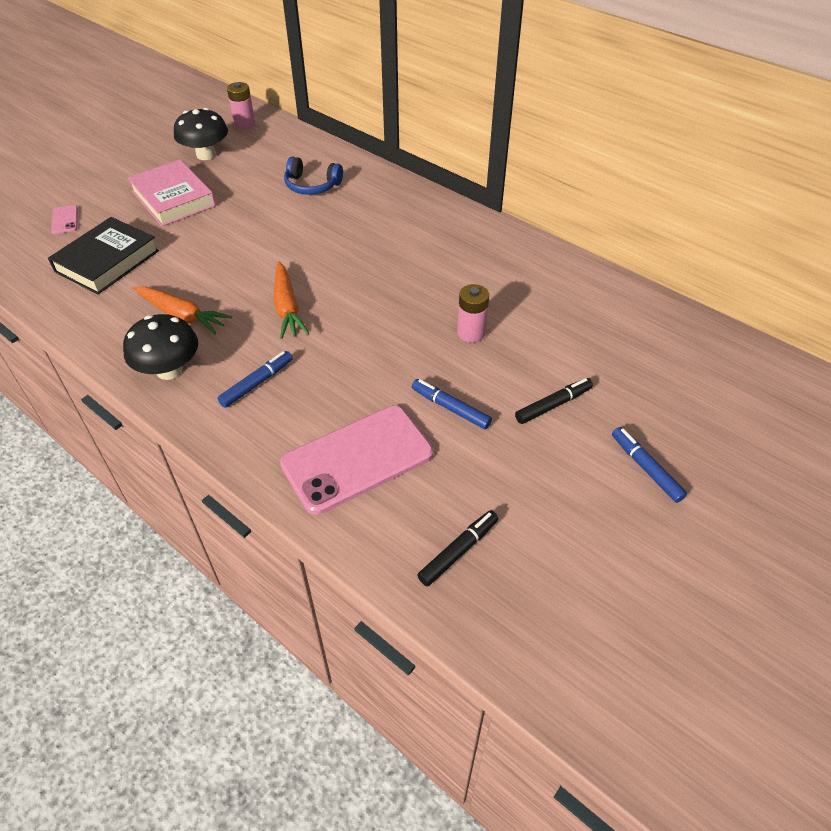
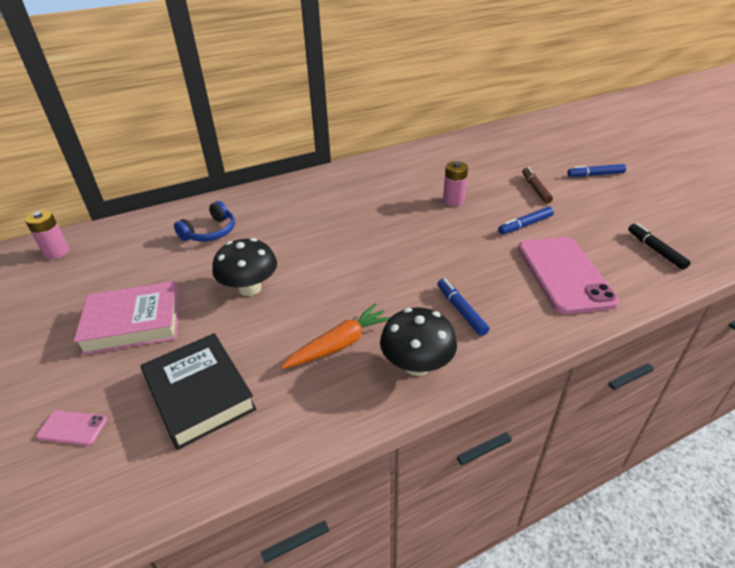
camera: 65 degrees left, 10 degrees down
(206, 155) = (79, 287): black mushroom -> black mushroom (250, 288)
(287, 307) = (371, 276): orange carrot -> none
(553, 405) = (535, 189): black marker -> brown marker

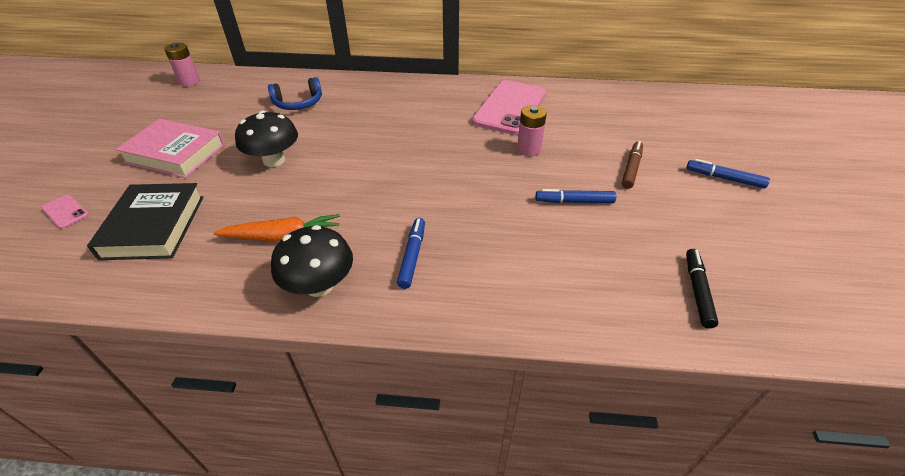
camera: 30 degrees right, 5 degrees up
(564, 274) = (555, 269): pink phone -> pink phone (510, 107)

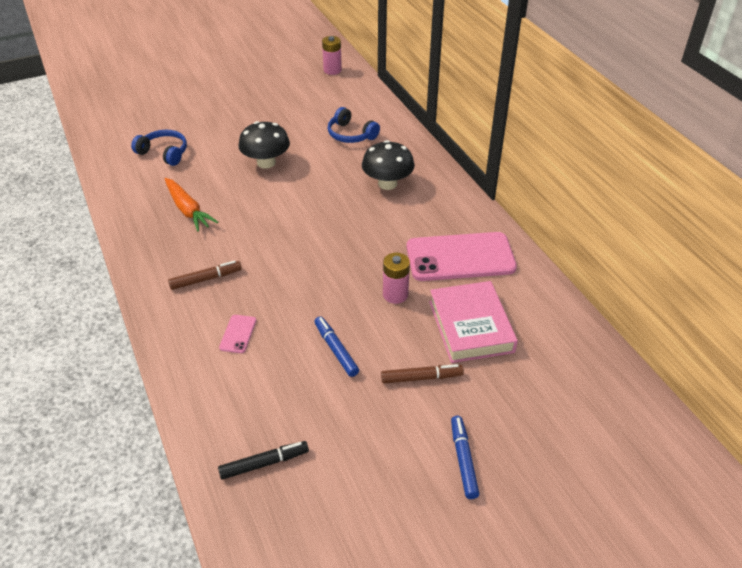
camera: 60 degrees right, 0 degrees up
(65, 211) = (156, 113): pink phone -> pink phone (238, 334)
(154, 226) = (164, 153): black book -> blue headphones
(175, 154) = (240, 117): pink book -> pink book (470, 326)
(319, 285) = (153, 248): black mushroom -> black mushroom (387, 184)
(412, 256) = (205, 279): blue marker -> brown marker

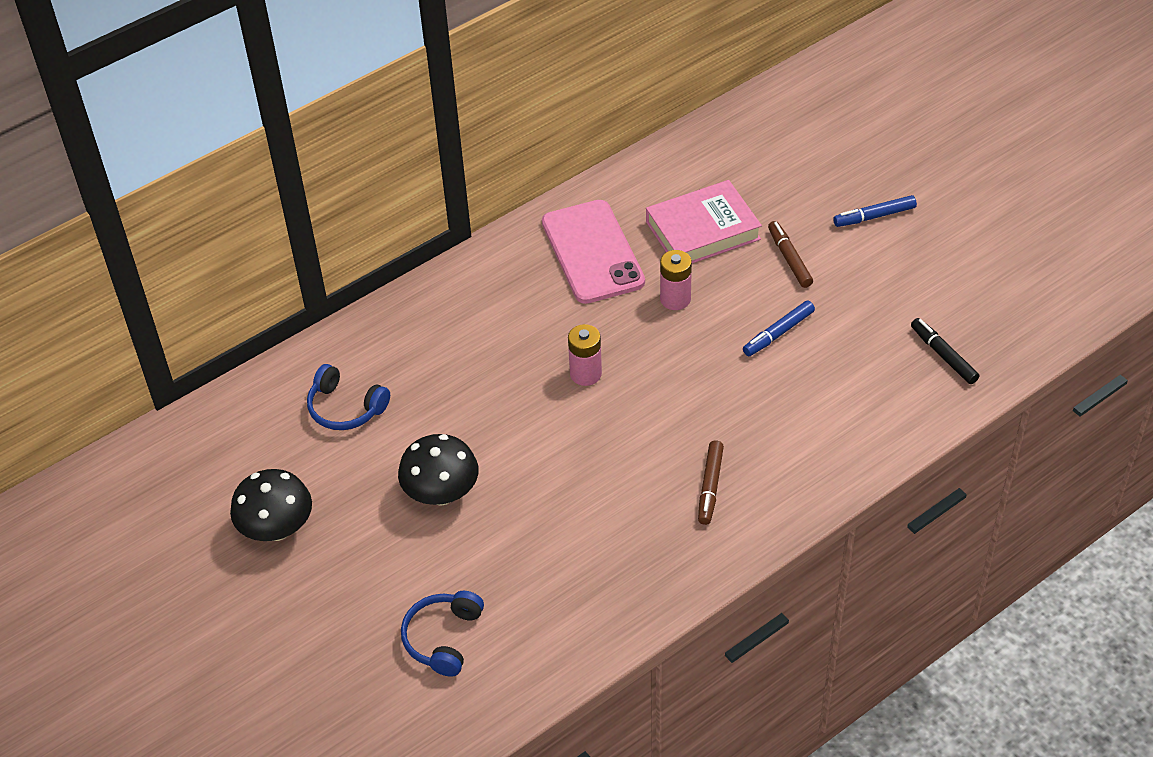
camera: 100 degrees left, 5 degrees up
(188, 210) = (578, 554): orange carrot -> none
(205, 279) = (710, 486): brown marker -> brown marker turned 135 degrees counterclockwise
(238, 334) = (788, 425): pink phone -> none
(332, 70) = (145, 475): pink battery -> pink battery (585, 374)
(351, 134) = (345, 408): blue headphones -> blue headphones turned 90 degrees clockwise
(387, 184) = (461, 343): black mushroom -> black mushroom (277, 528)

